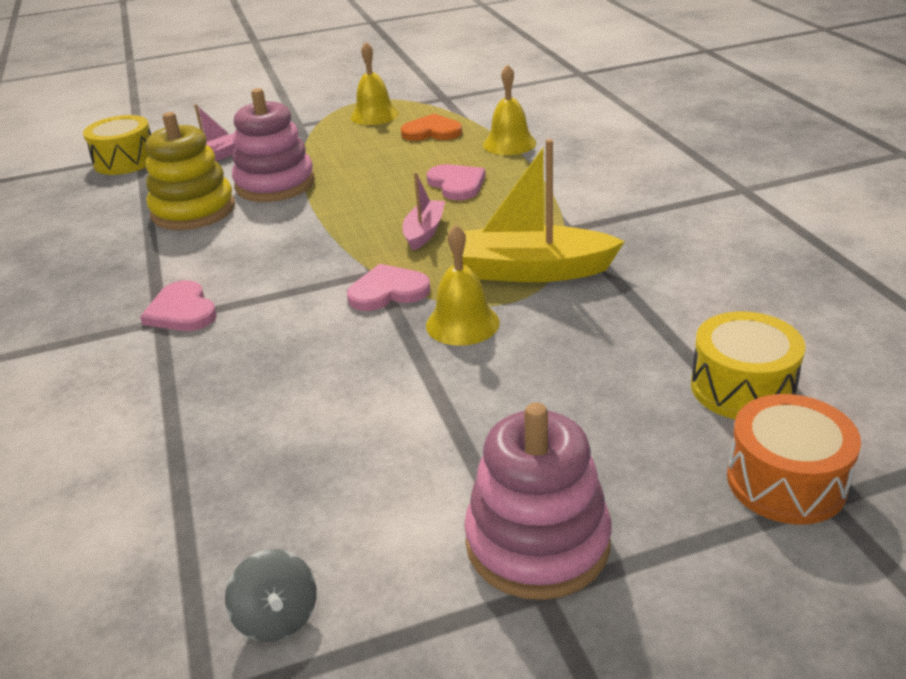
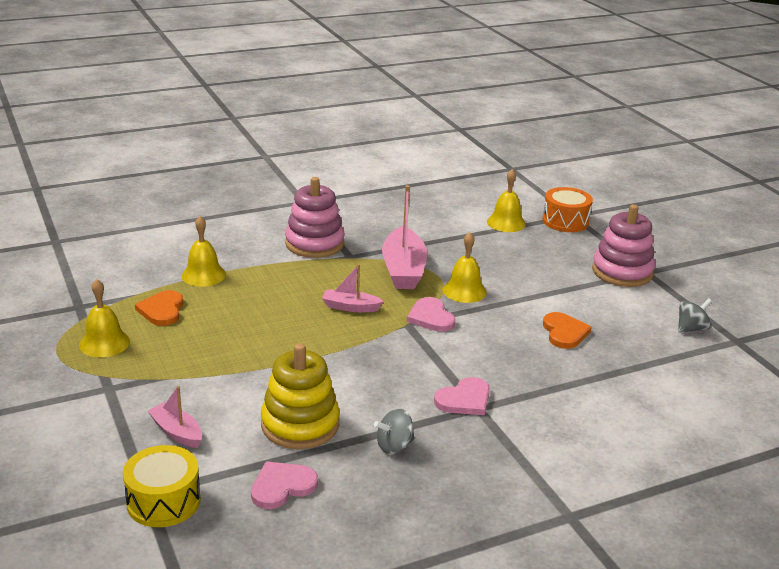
camera: 100 degrees left, 5 degrees down
(124, 262) = (394, 446): none -> grey spinning top
(275, 184) = (253, 384): pink stacking toy -> pink stacking toy (314, 244)
(313, 420) = (564, 332): none -> orange heart
(457, 184) = (274, 296): pink heart -> pink heart (282, 486)
(530, 270) = (403, 270): yellow boat -> pink boat
(742, 388) = (506, 223): yellow drum -> yellow bell

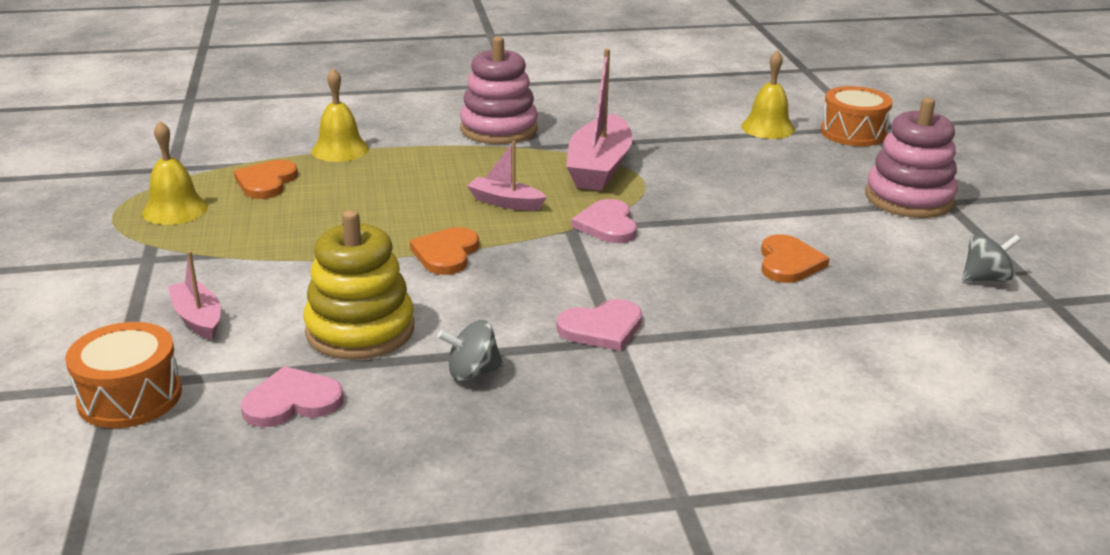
camera: 15 degrees right, 0 degrees up
(163, 501) = (130, 397): yellow drum -> orange drum
(329, 355) = (446, 253): none -> orange heart
(464, 291) = (669, 199): yellow bell -> none

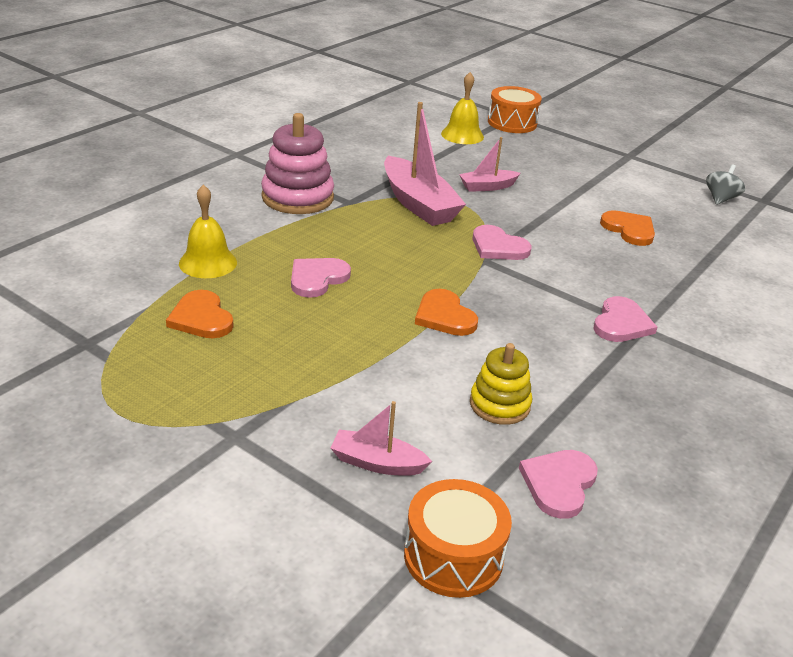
camera: 45 degrees left, 5 degrees up
(175, 210) = (170, 380): yellow bell -> none
(360, 330) = (499, 404): yellow stacking toy -> yellow stacking toy, size x0.62
(398, 189) = (317, 278): none -> pink heart
(472, 372) = (614, 395): grey spinning top -> none
(505, 202) = (409, 257): pink boat -> pink boat (487, 187)
(909, 199) = (611, 160): pink stacking toy -> none

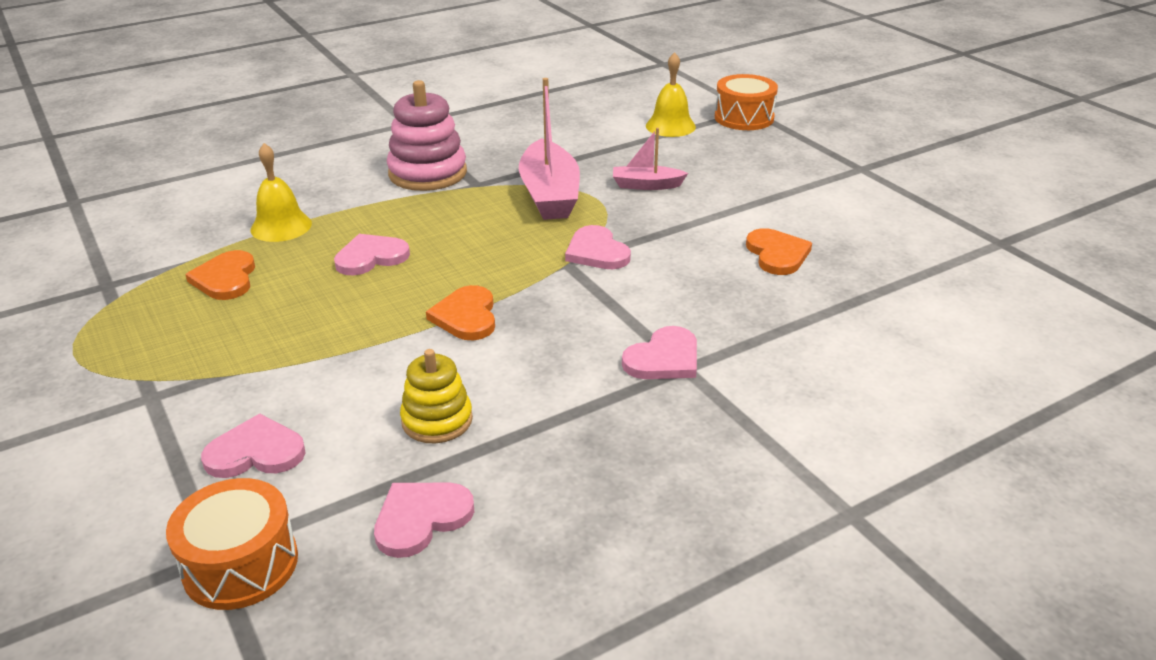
camera: 25 degrees right, 0 degrees up
(377, 463) = (256, 452): pink boat -> pink heart
(720, 199) = (938, 233): grey spinning top -> none

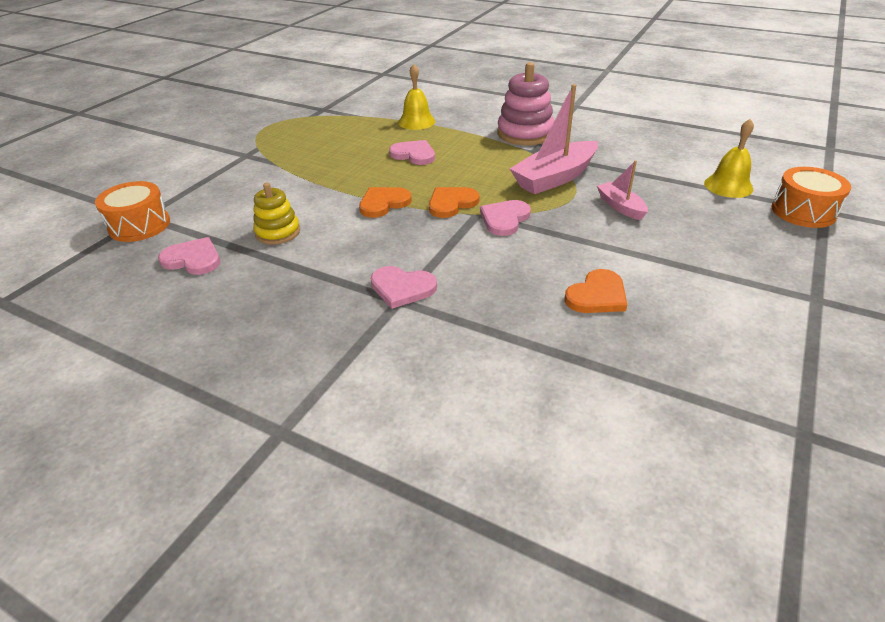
camera: 60 degrees right, 5 degrees up
(225, 278) = (354, 130): orange heart -> orange heart (451, 203)
(256, 452) = (220, 195): pink heart -> none

